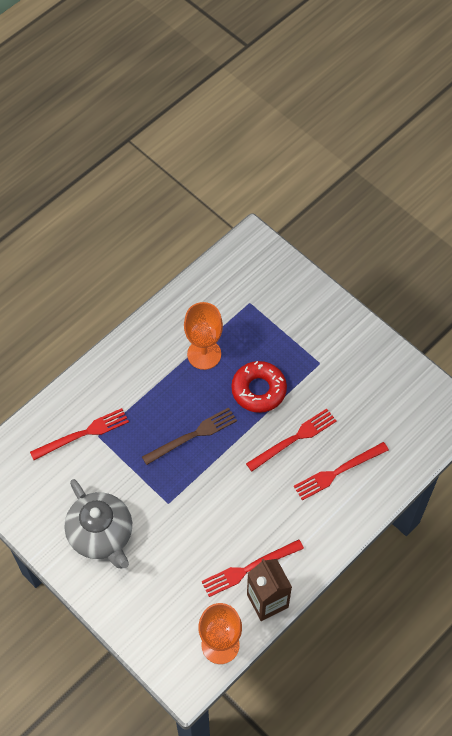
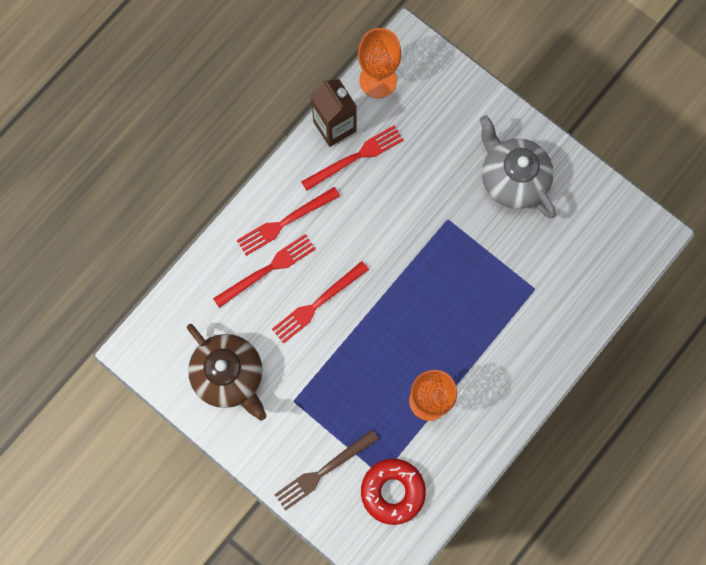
camera: 175 degrees right, 15 degrees up
(83, 433) = (551, 290): red fork -> red fork (285, 222)
(193, 435) = (430, 298): brown fork -> brown fork (323, 471)
(258, 390) = (361, 360): red donut -> red donut (392, 491)
(374, 387) = (229, 375): none -> brown teapot

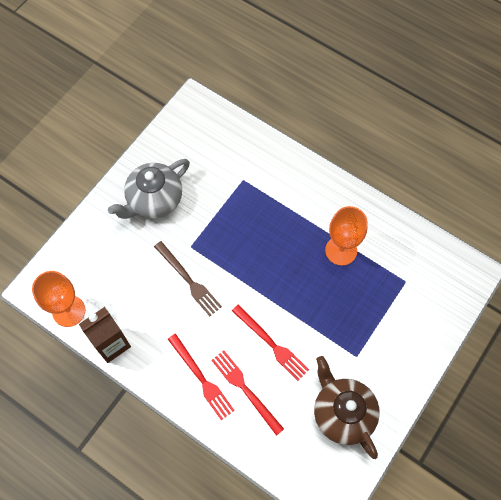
camera: 95 degrees left, 10 degrees down
(229, 375) = (342, 413): brown teapot -> brown teapot turned 75 degrees counterclockwise
(323, 471) = (410, 327): brown fork -> brown fork (189, 280)
(356, 157) = (139, 323): red fork -> none
(392, 491) = (416, 272): red donut -> none

